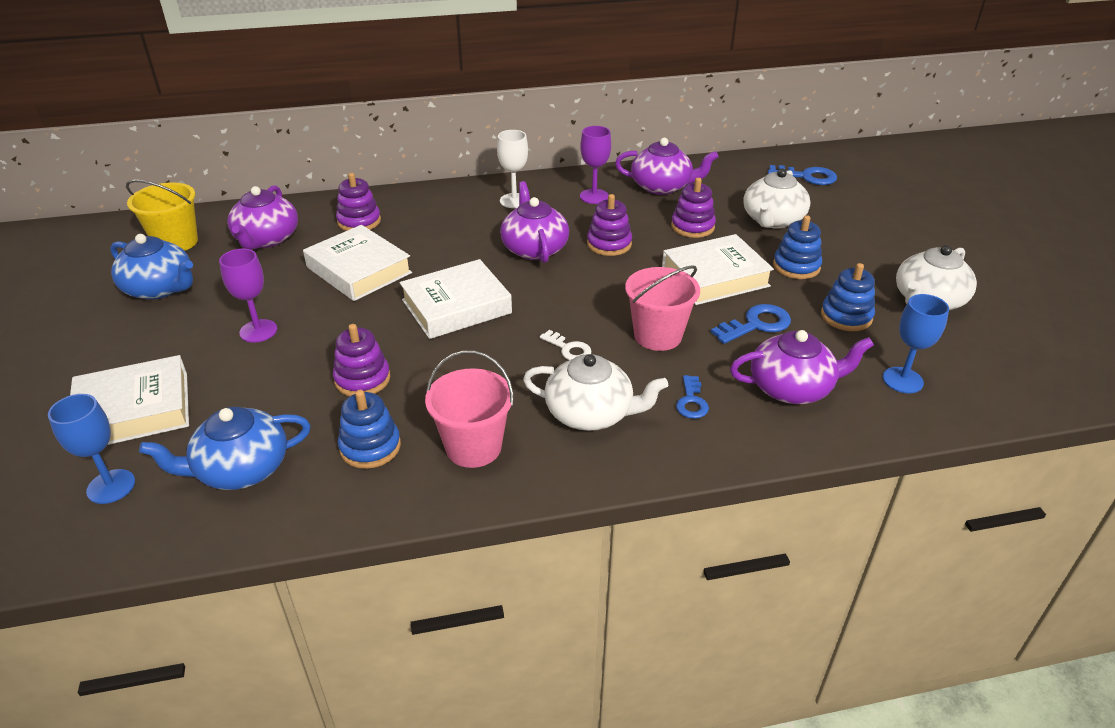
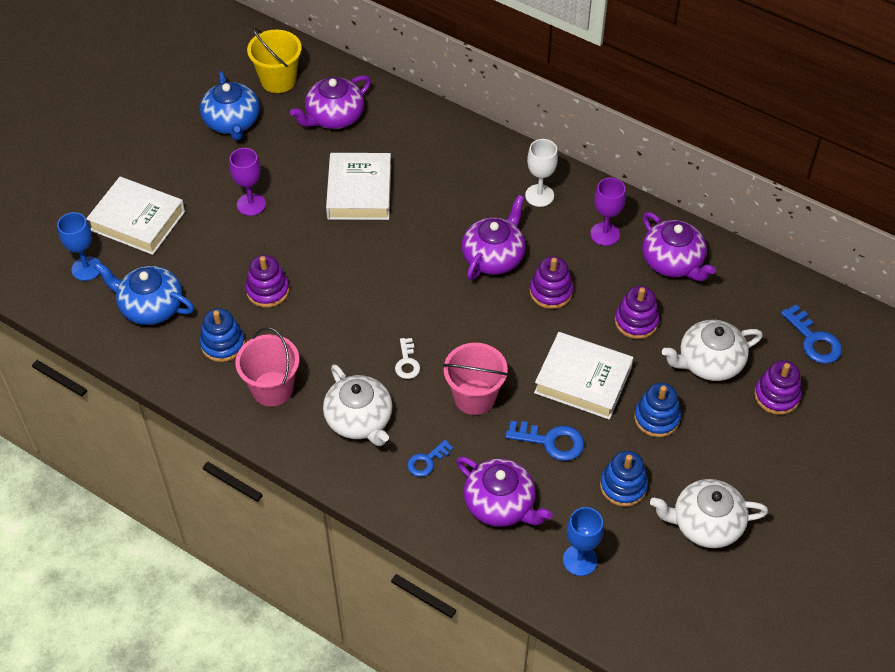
camera: 45 degrees right, 15 degrees up
(359, 221) = (409, 140): purple stacking toy -> purple stacking toy (776, 396)
(456, 306) = (382, 272): white book -> none

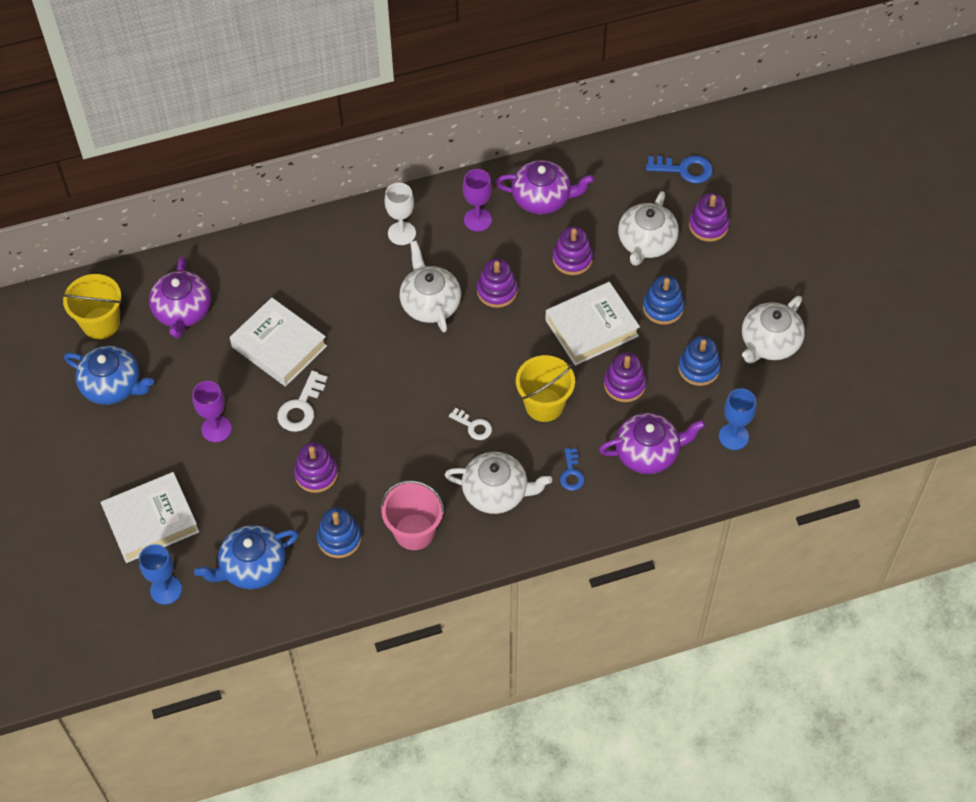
camera: 50 degrees left, 5 degrees up
(318, 241) = (301, 407): none -> white key
(474, 397) = (544, 405): pink bucket -> yellow bucket
(494, 256) = (430, 303): purple teapot -> white teapot
(551, 441) = (624, 384): blue key -> purple stacking toy

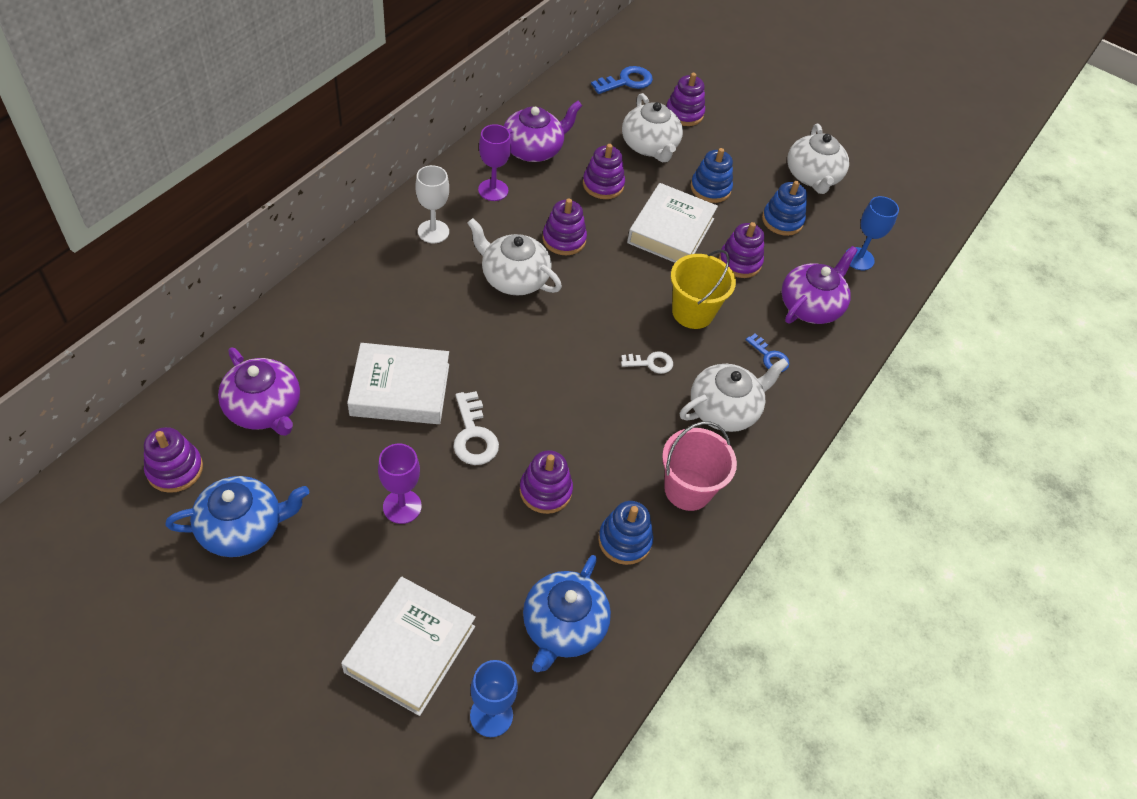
camera: 45 degrees left, 5 degrees down
(101, 323) = (175, 469): yellow bucket -> purple stacking toy

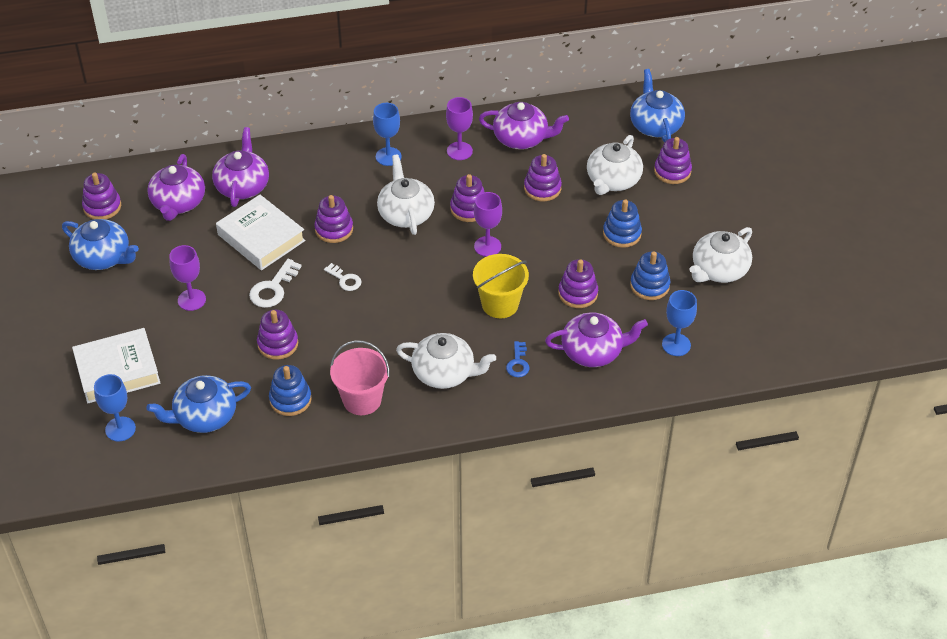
camera: 50 degrees right, 5 degrees down
(317, 347) = (242, 186): none -> purple teapot
(433, 232) = (388, 156): white goblet -> blue goblet
(464, 335) = (334, 229): none -> purple stacking toy
(620, 265) = (487, 246): none -> purple goblet
(626, 81) = (655, 125): blue key -> blue teapot
(651, 363) = (431, 316): white key -> white key (345, 279)
(670, 231) = (553, 245): white book -> none

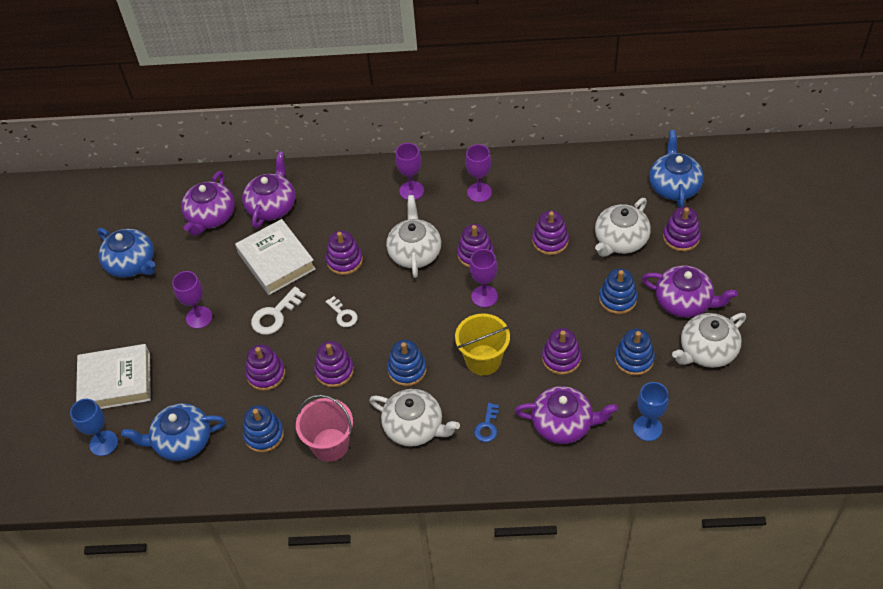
camera: 15 degrees right, 5 degrees up
(102, 207) = (143, 212): purple stacking toy -> purple stacking toy (334, 371)
(388, 156) = (411, 191): blue goblet -> purple goblet
(424, 322) = (407, 369): none -> blue stacking toy
(521, 138) = (541, 186): purple teapot -> purple teapot (684, 302)

